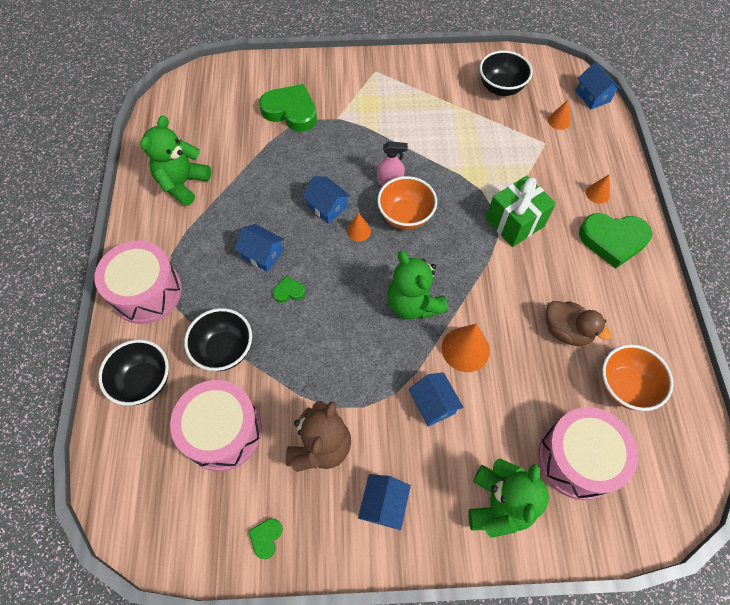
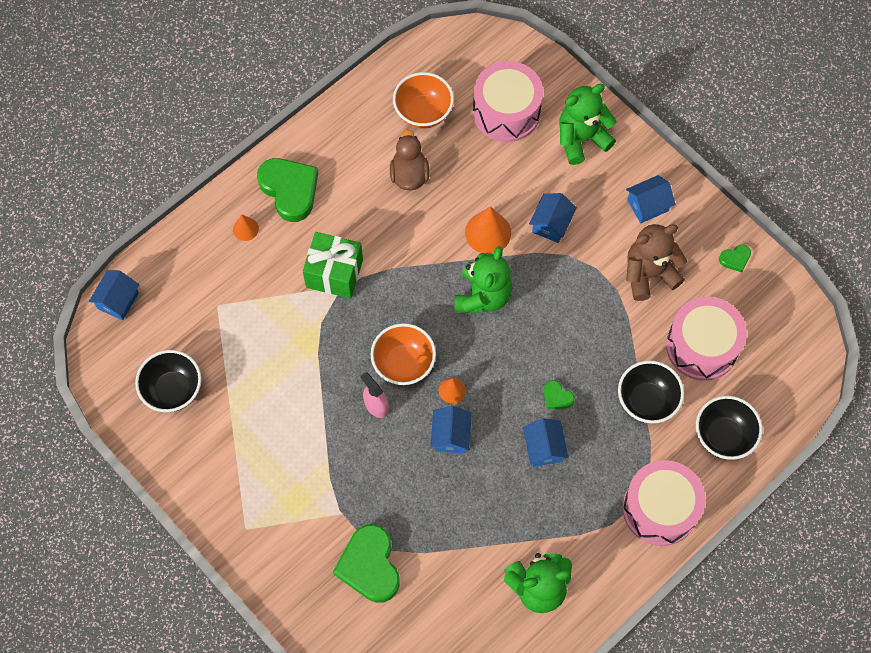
camera: 130 degrees left, 5 degrees up
(559, 121) = (178, 311): orange cone -> none

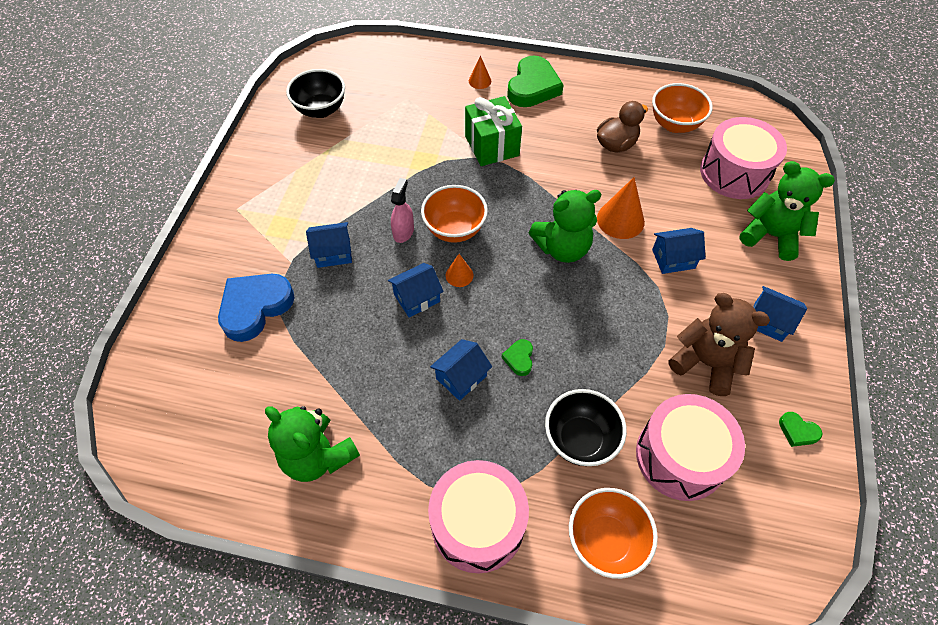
camera: 55 degrees right, 10 degrees down
(118, 300) = (366, 49): blue house -> blue house (333, 253)
(369, 566) = (255, 307): green heart -> blue heart
(723, 436) = (605, 540): black bowl -> orange bowl

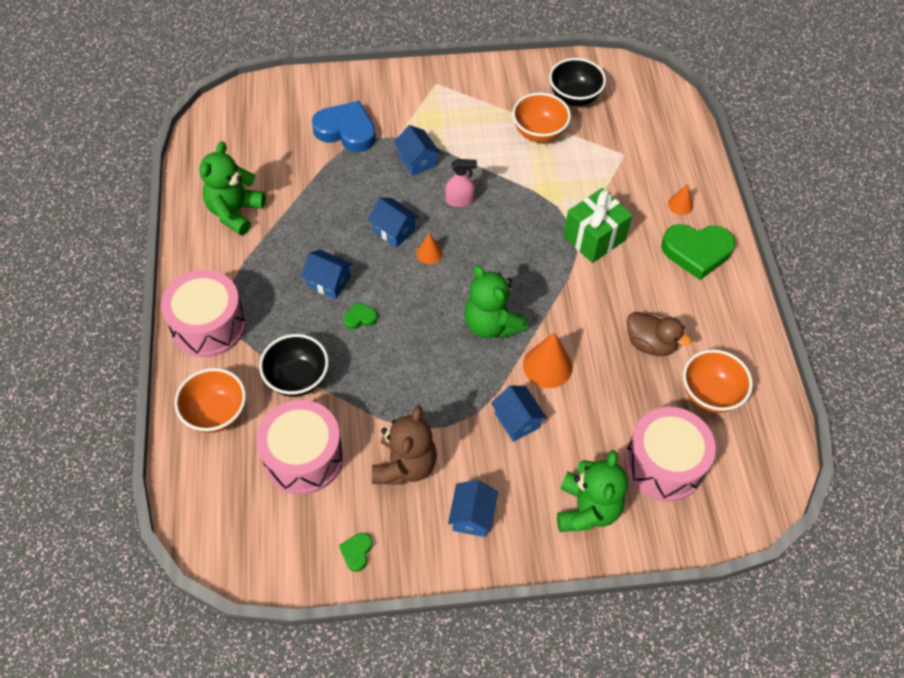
camera: 70 degrees right, 0 degrees up
(454, 229) = (478, 236): orange bowl -> orange bowl (539, 133)

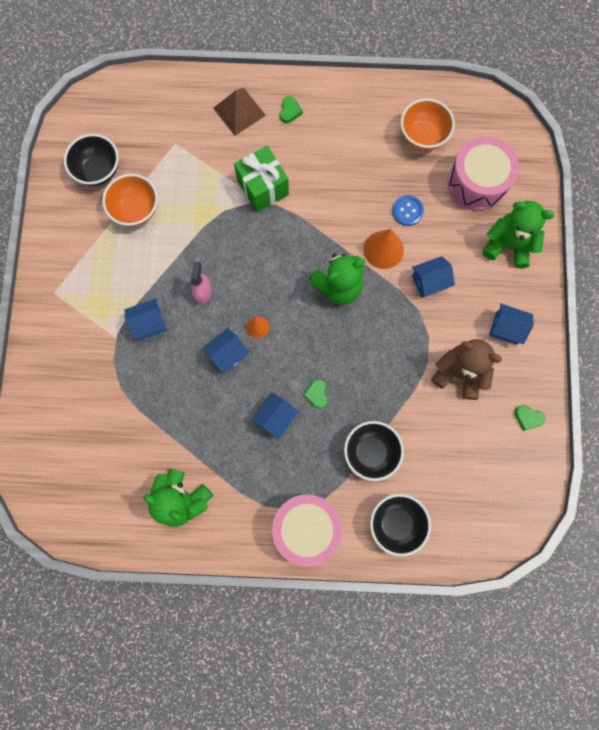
camera: 80 degrees left, 20 degrees up
(216, 413) = (396, 523): orange bowl -> black bowl
(303, 457) = (444, 452): pink drum -> none
(346, 131) = (99, 385): blue heart -> none
(604, 387) = (407, 211): none -> blue button
(650, 343) = (372, 168): brown duck -> none
(680, 205) = (239, 111): orange cone -> brown pyramid
(696, 252) = (290, 111): green heart -> green heart, size x0.45

